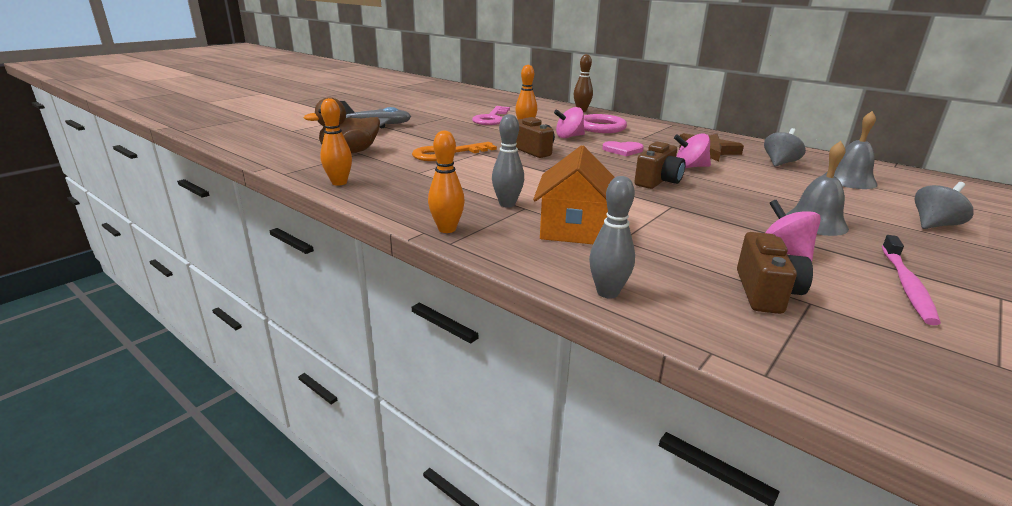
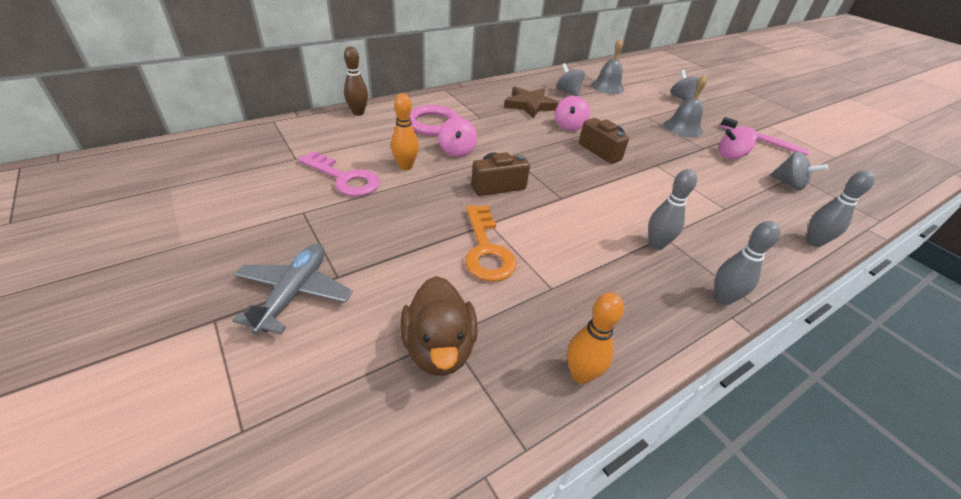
camera: 75 degrees left, 15 degrees up
(447, 229) = (722, 298): orange bowling pin -> grey bowling pin
(574, 229) = (708, 223): orange house -> none
(623, 150) = (514, 138): pink heart -> none
(766, 292) = (789, 184): brown camera -> grey spinning top

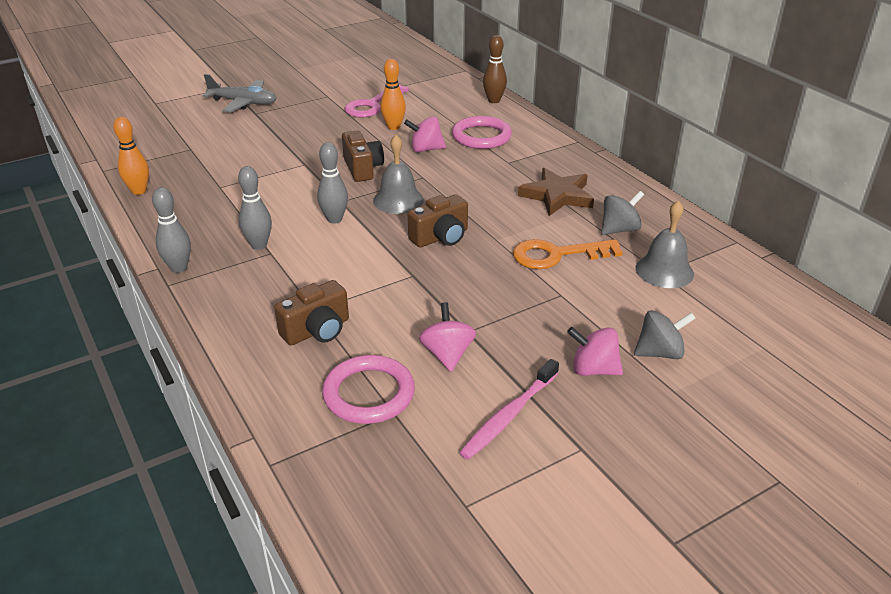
camera: 95 degrees right, 5 degrees down
(439, 348) = (182, 146): brown duck -> none
(486, 250) = (270, 162): orange key -> orange key (556, 255)
(569, 126) = (503, 220): pink spinning top -> pink spinning top (593, 369)
(683, 128) = (531, 324): grey bell -> grey bell (398, 200)
(747, 206) = (317, 330): none -> brown camera
(789, 184) = (369, 393): grey spinning top -> pink ring
(813, 242) = (238, 364): grey bowling pin -> grey bowling pin (334, 219)

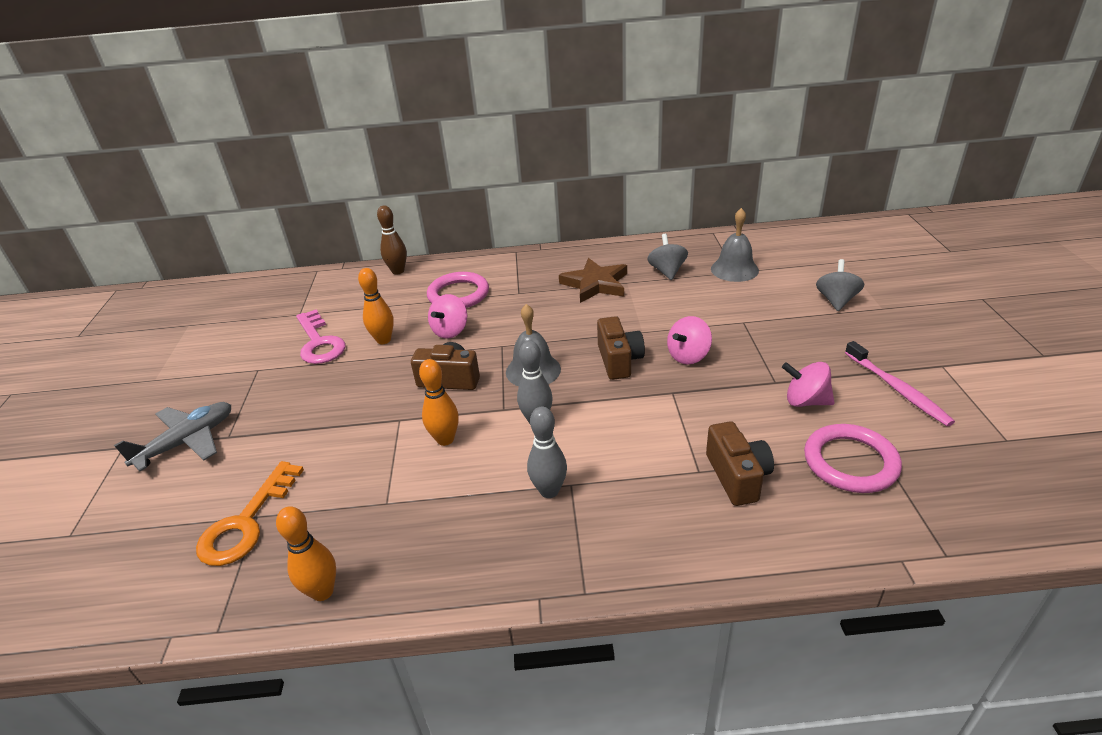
camera: 60 degrees left, 0 degrees up
(179, 268) = (553, 575): grey bowling pin -> none
(292, 188) = (445, 439): none -> orange bowling pin
(556, 255) = (686, 308): orange key -> orange key (246, 523)
(593, 369) = (848, 334): pink spinning top -> pink spinning top (688, 356)

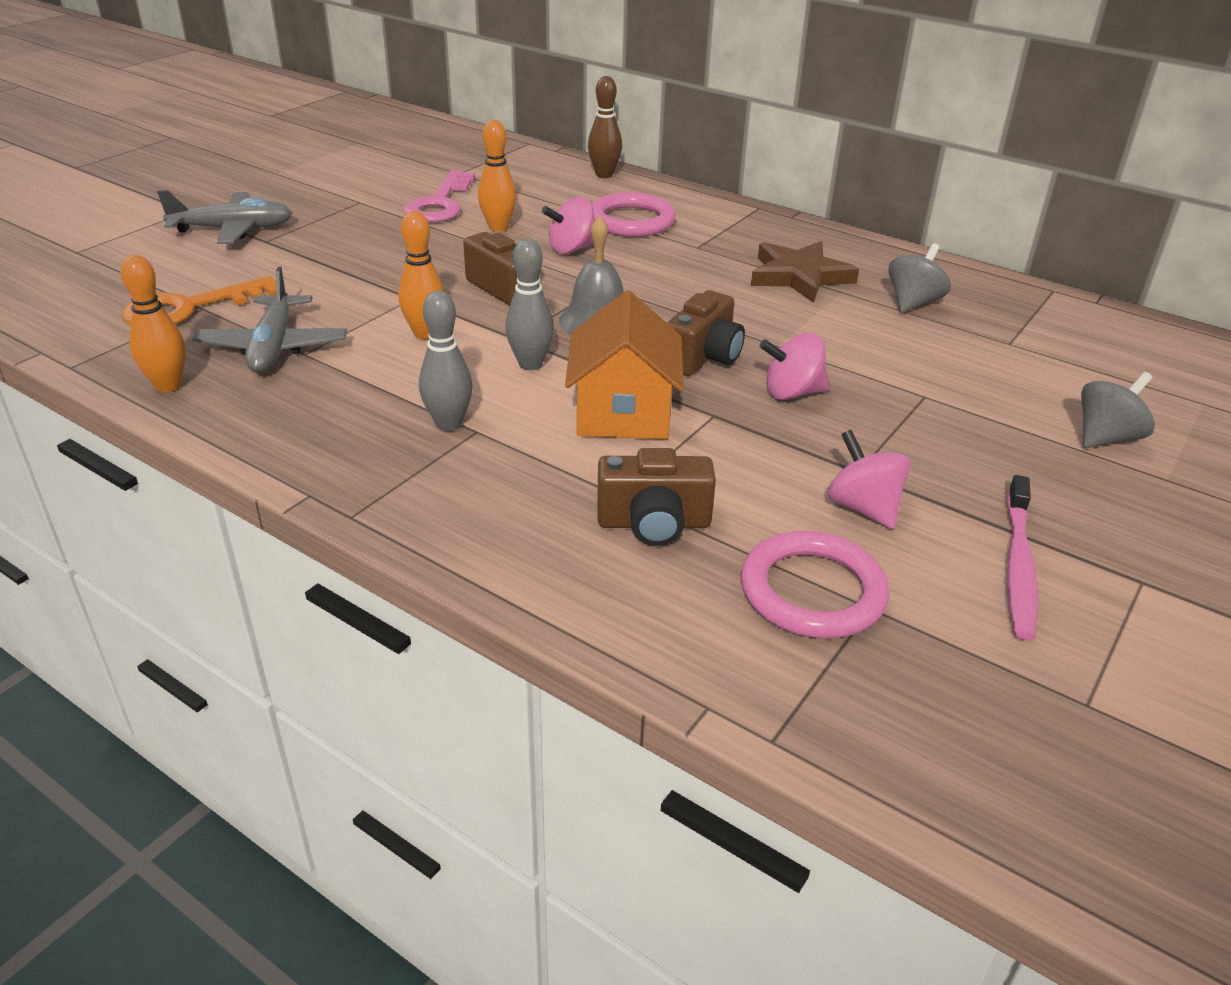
camera: 35 degrees right, 0 degrees up
(357, 512) = (273, 347): none -> grey plane
(629, 420) = (623, 412): none -> orange house
(734, 269) = (1012, 340): grey bell -> none
(737, 476) = (654, 523): brown camera -> brown camera turned 60 degrees clockwise

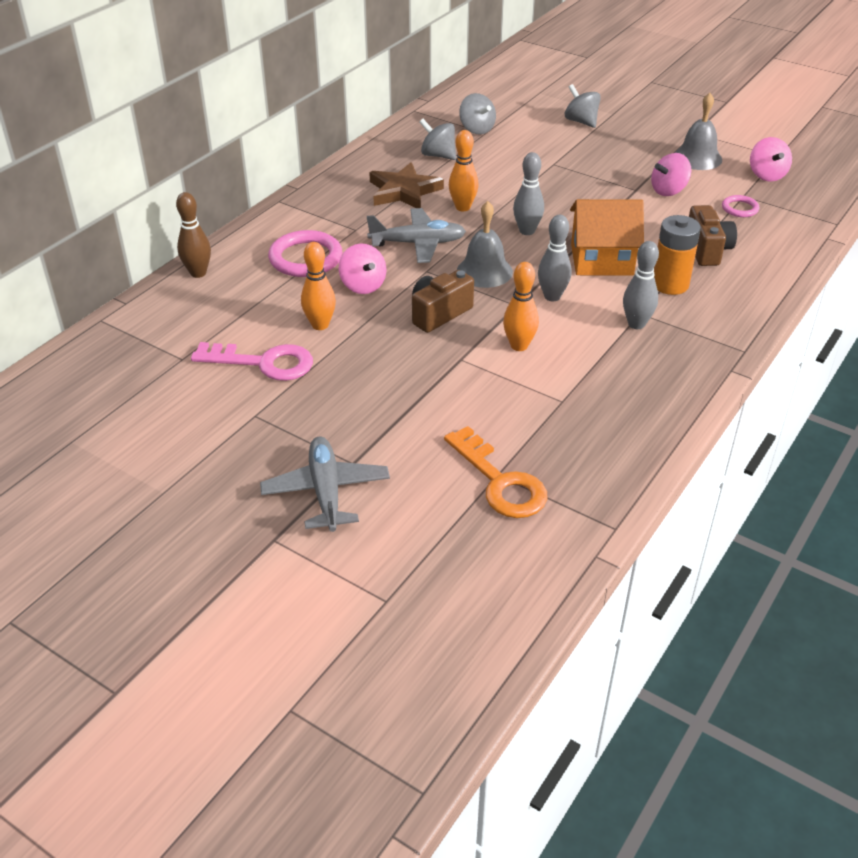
camera: 90 degrees left, 5 degrees up
(168, 385) = (628, 462): orange bowling pin -> orange bowling pin (463, 207)
(273, 347) = (556, 418): grey plane -> grey plane (418, 243)
(548, 468) = (670, 284): none -> orange battery
(703, 357) = (527, 231): brown camera -> grey bowling pin
(792, 393) = (562, 203): pink spinning top -> pink spinning top (766, 175)
(812, 591) = (739, 208): pink ring -> pink ring, size x0.53
(1016, 336) = (476, 129): none -> grey spinning top
(1018, 566) = (697, 158): pink toothbrush -> grey bell

